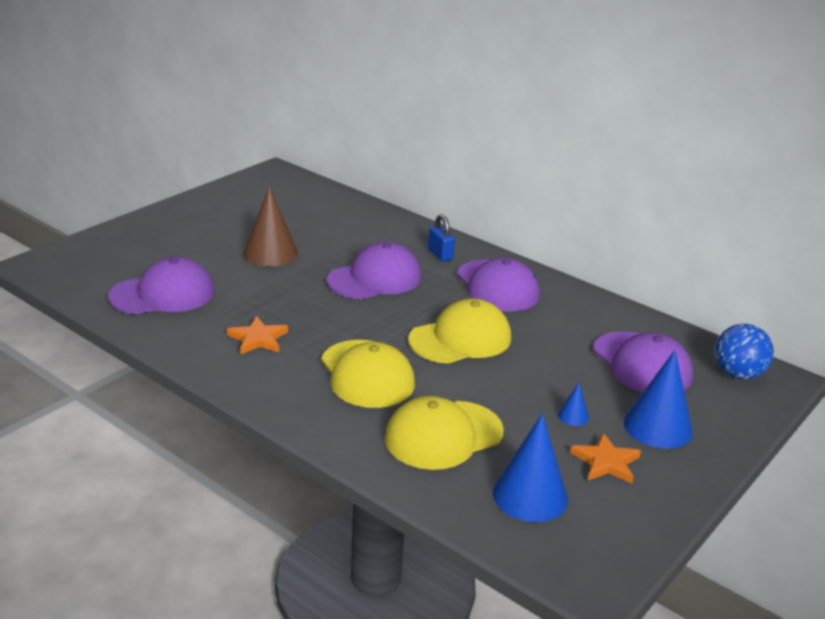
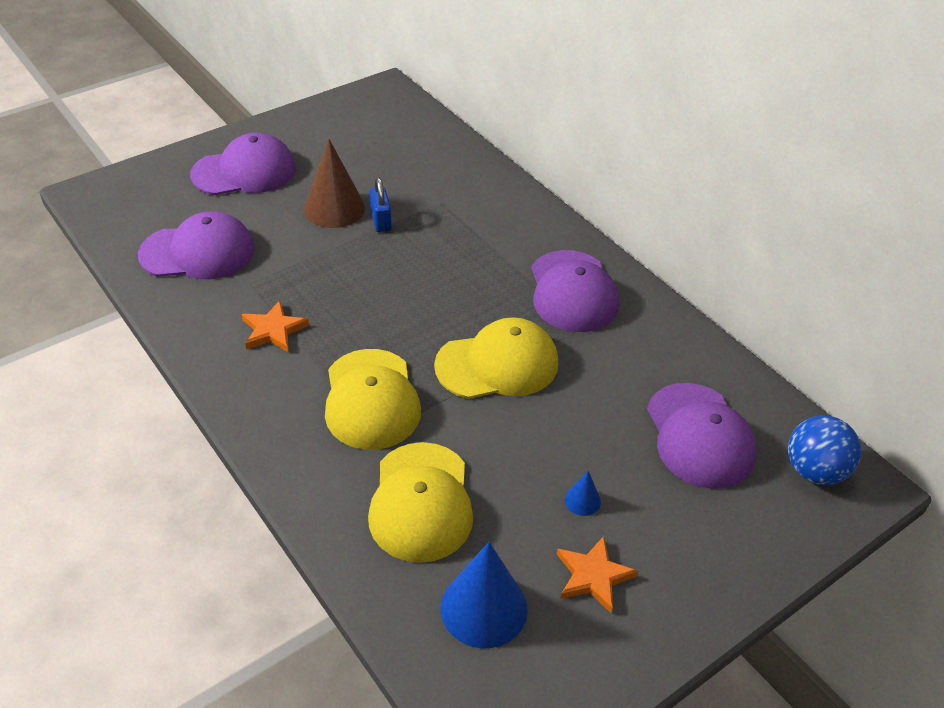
camera: 15 degrees right, 15 degrees up
(375, 278) = (435, 261): purple cap -> purple cap (244, 171)
(440, 254) = (525, 235): blue padlock -> blue padlock (381, 221)
(443, 435) = (421, 502): yellow cap -> yellow cap turned 75 degrees counterclockwise
(657, 427) = (678, 534): blue cone -> none

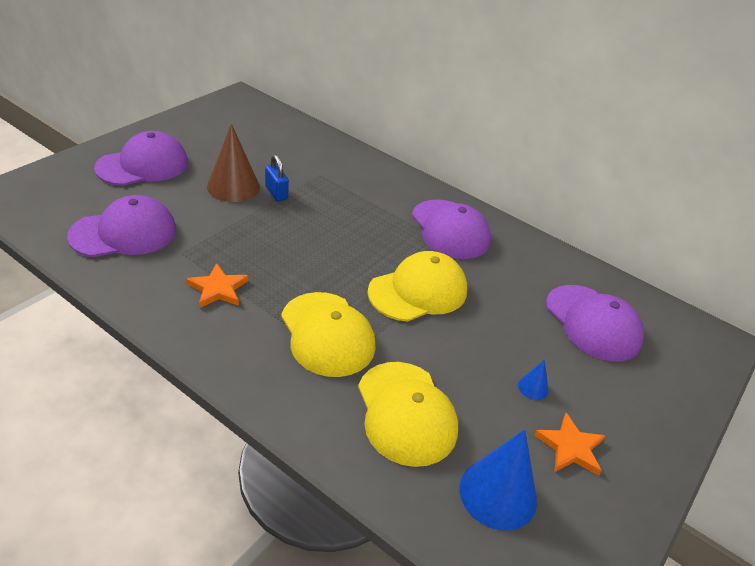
camera: 20 degrees left, 5 degrees down
(814, 471) = (682, 335): blue ball -> none

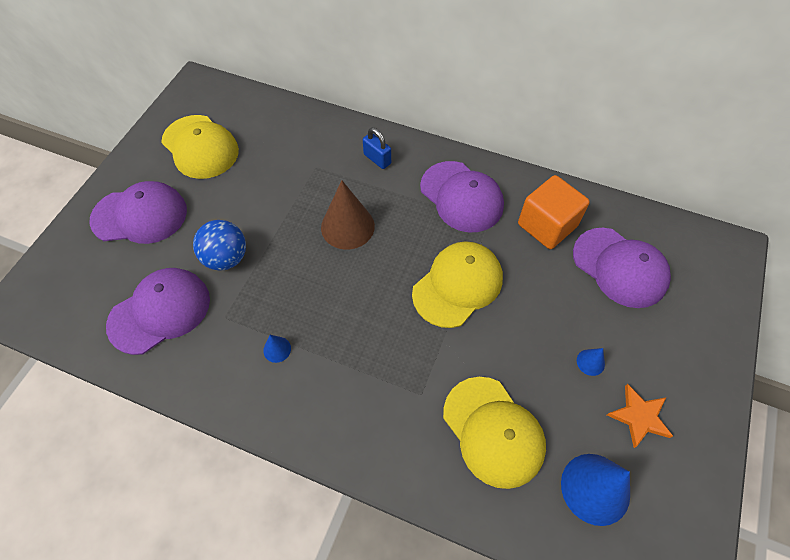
camera: 10 degrees left, 20 degrees up
(143, 165) = (140, 215): purple cap -> purple cap turned 45 degrees clockwise
(205, 213) = (226, 258): none -> blue ball
(218, 289) = (277, 349): orange star -> blue cone
(233, 187) = (239, 213): brown cone -> brown cone (347, 226)
(276, 193) = (284, 207): blue padlock -> blue padlock (377, 159)
(327, 334) = (395, 367): yellow cap -> yellow cap (200, 147)
(528, 272) = (547, 225): none -> orange cube

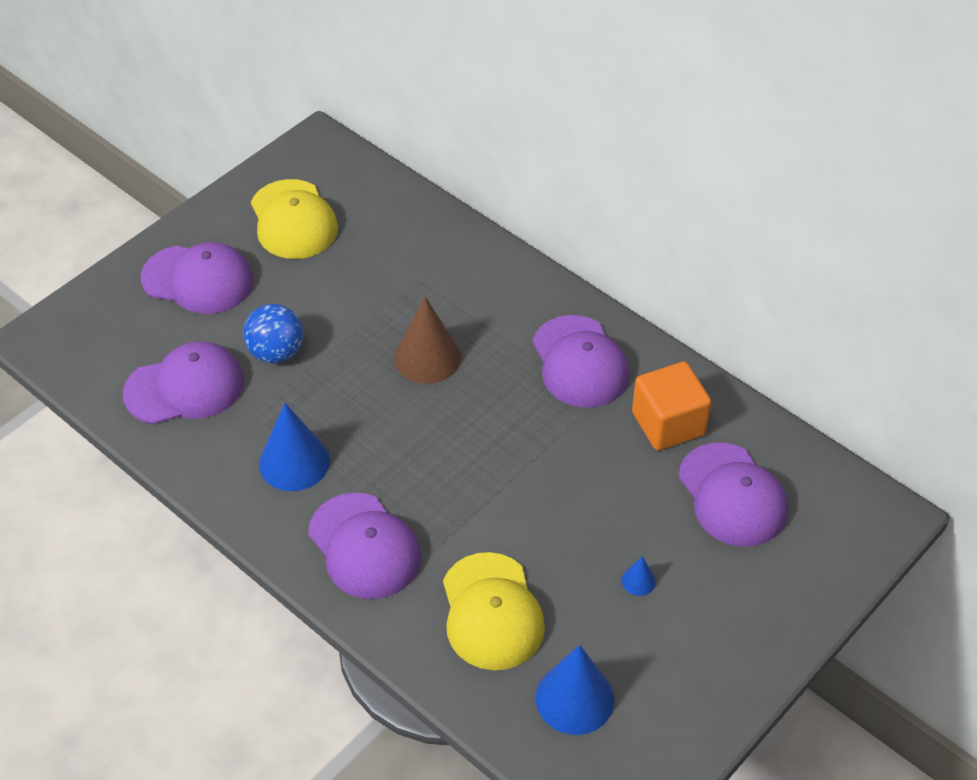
camera: 20 degrees right, 10 degrees down
(277, 349) = (294, 462): blue cone -> blue cone, size x2.19
(365, 407) = (364, 546): none -> purple cap
(377, 159) = (498, 290): blue padlock -> none
(457, 285) = (526, 457): yellow cap -> none
(639, 417) = (664, 650): orange star -> none

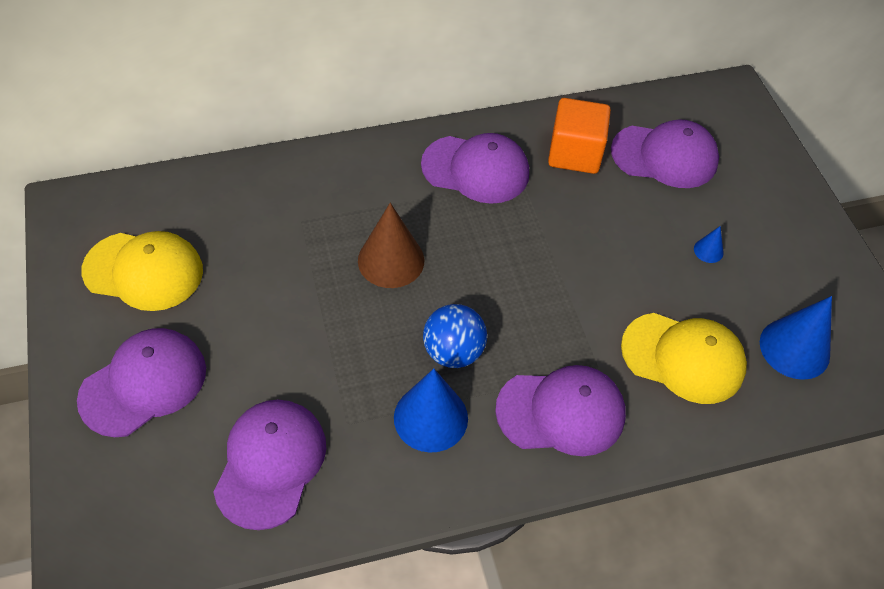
camera: 60 degrees left, 5 degrees up
(276, 352) = (291, 366): blue ball -> blue ball (453, 352)

